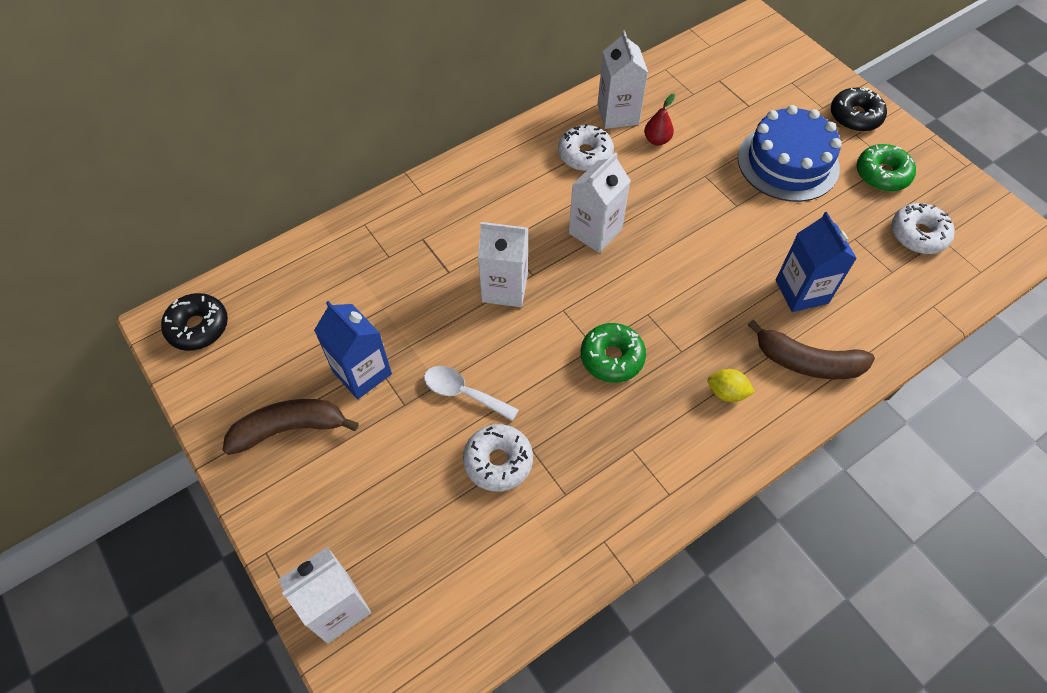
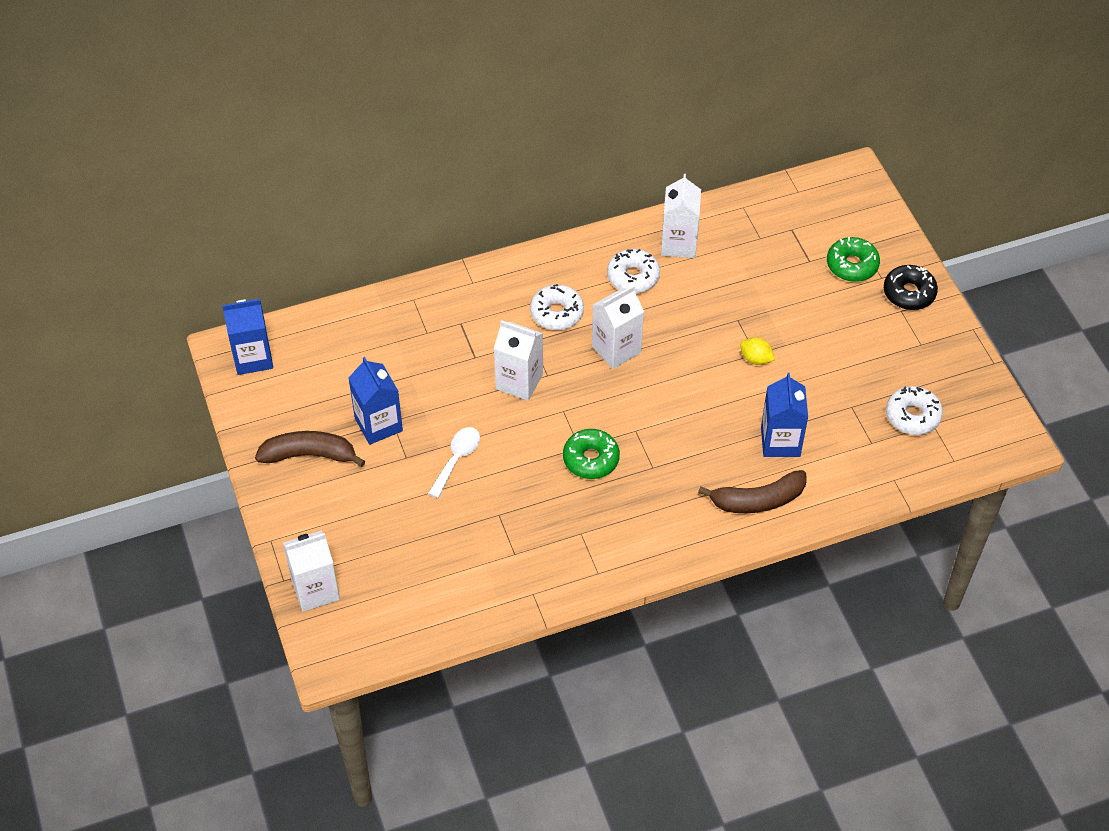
camera: 15 degrees right, 5 degrees down
(198, 327) = (253, 358): black donut -> blue carton
(463, 393) = (457, 459): white spoon -> white spoon turned 75 degrees clockwise
(498, 461) = (469, 517): white donut -> white donut (557, 313)
(657, 140) = (706, 276): red pear -> none
(726, 392) = (677, 508): yellow lemon -> yellow lemon (755, 359)
(788, 162) = (822, 324): blue cake -> none
(807, 362) = (758, 500): brown banana -> brown banana turned 45 degrees counterclockwise
(882, 174) = (907, 354): green donut -> green donut (852, 265)

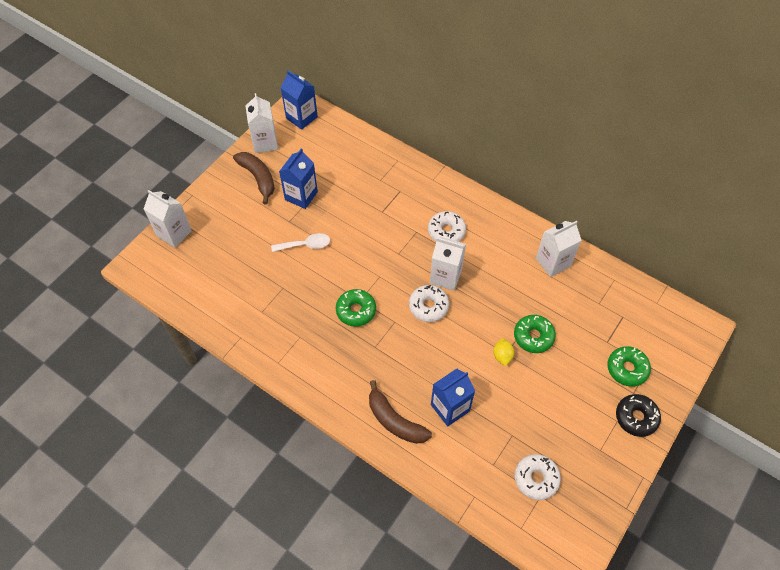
camera: 55 degrees right, 5 degrees up
(519, 381) = (382, 242): white carton -> white carton (265, 142)
(633, 277) = (506, 253): white donut -> white donut (428, 306)
(754, 318) = (533, 336): none -> green donut

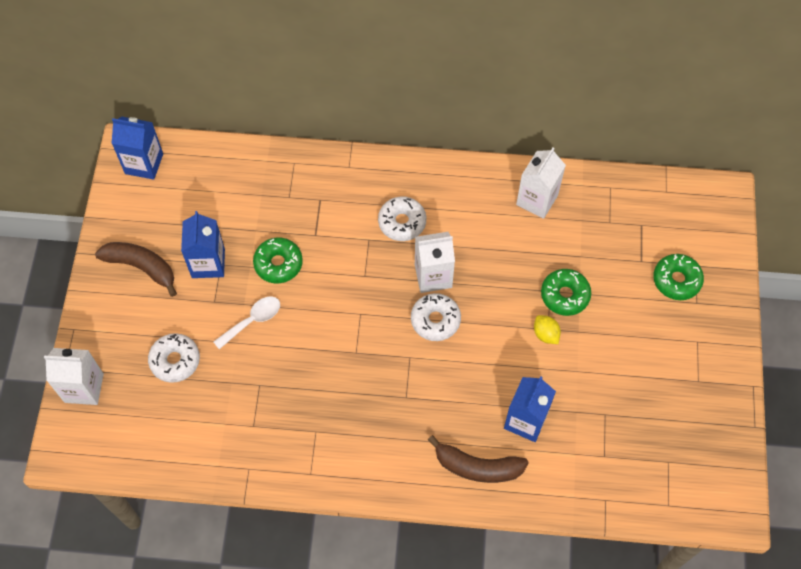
camera: 30 degrees left, 5 degrees up
(265, 142) = (120, 218): white carton -> none
(356, 311) = (359, 367): green donut -> green donut (278, 264)
(536, 479) = (654, 446): white donut -> white donut (175, 360)
(636, 417) = (713, 327): black donut -> none

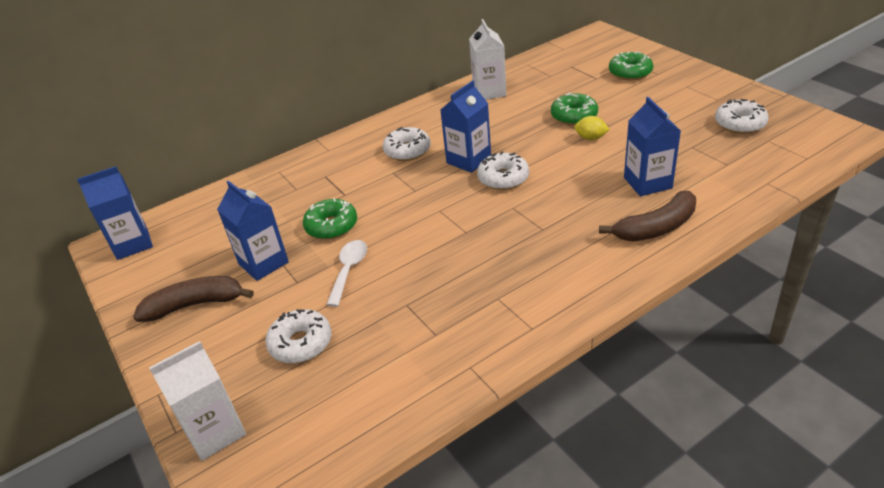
camera: 35 degrees left, 25 degrees down
(433, 276) = (468, 160): white carton -> blue carton
(673, 424) = (739, 124): none -> white donut

